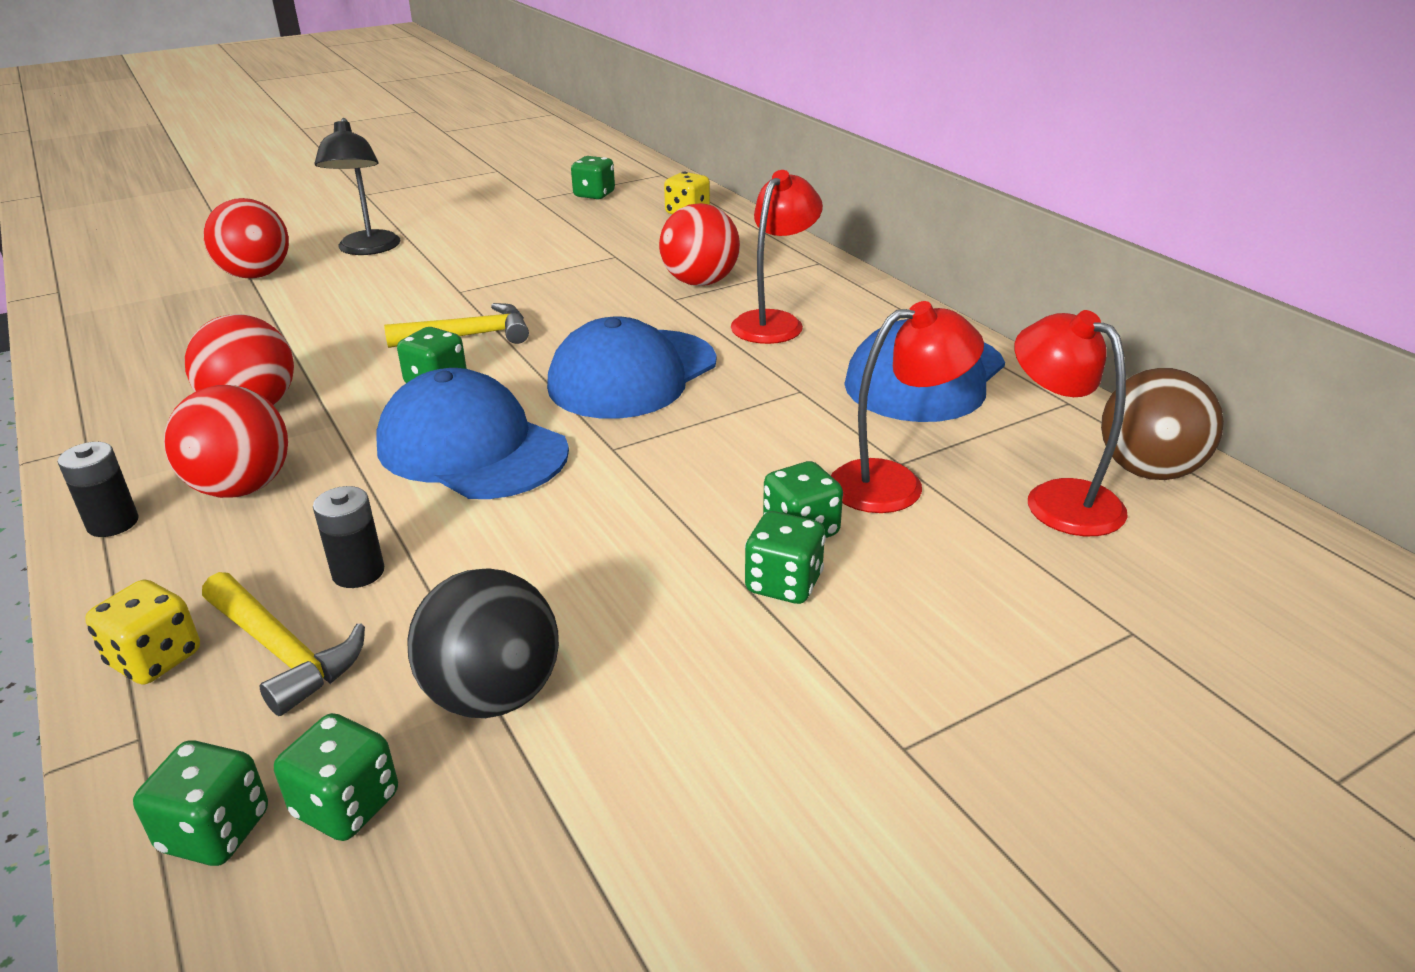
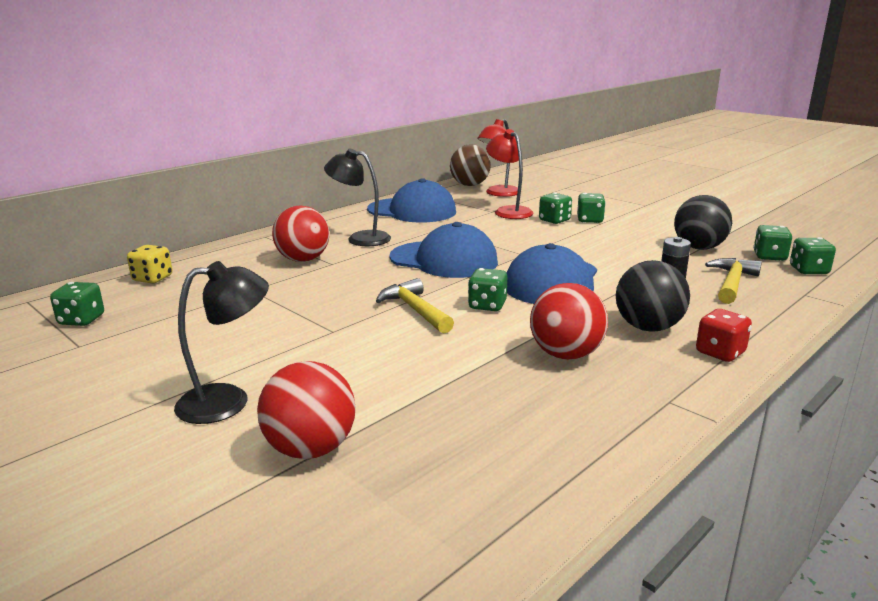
camera: 105 degrees left, 10 degrees down
(113, 523) = (720, 353): black battery -> red dice
(155, 659) = (773, 305): yellow dice -> none
(242, 488) = (648, 327): red ball -> black ball
(774, 322) = (360, 238): red lamp -> black lamp

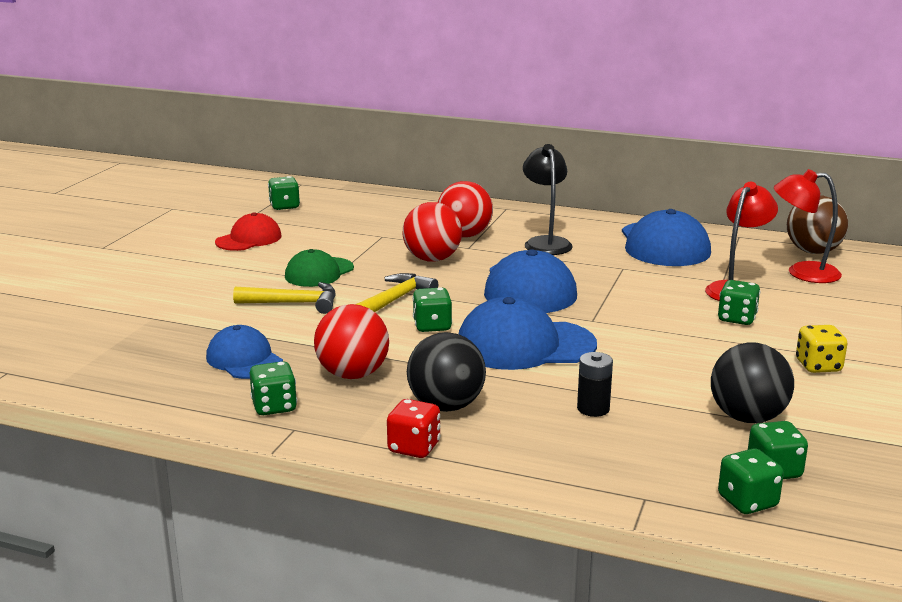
camera: 65 degrees right, 0 degrees up
(149, 354) = (249, 239): none -> red cap
(152, 278) = (372, 202): yellow dice -> yellow dice (818, 366)
(228, 401) = (201, 277): black lamp -> none
(305, 332) = (319, 272): none -> green cap
(311, 449) = (155, 315): red ball -> red ball (432, 259)
(493, 405) = (244, 359): none -> blue cap
(589, 220) = (769, 338): green dice -> green dice (274, 407)
(732, 283) = (632, 446): yellow hammer -> yellow hammer (294, 303)

